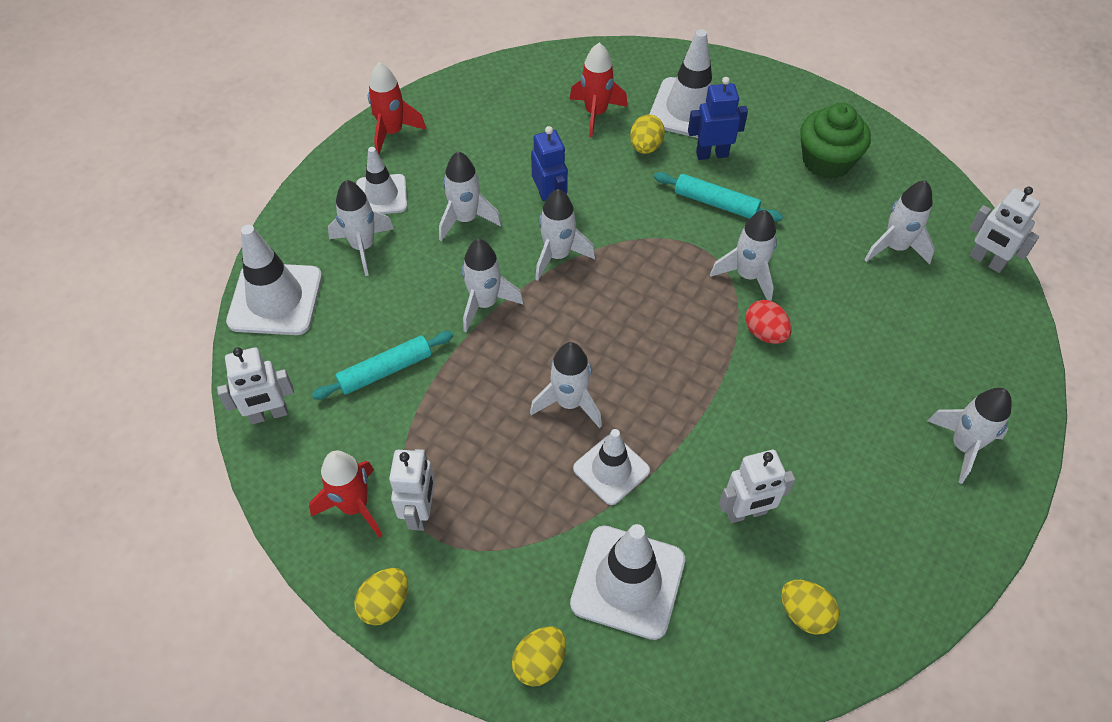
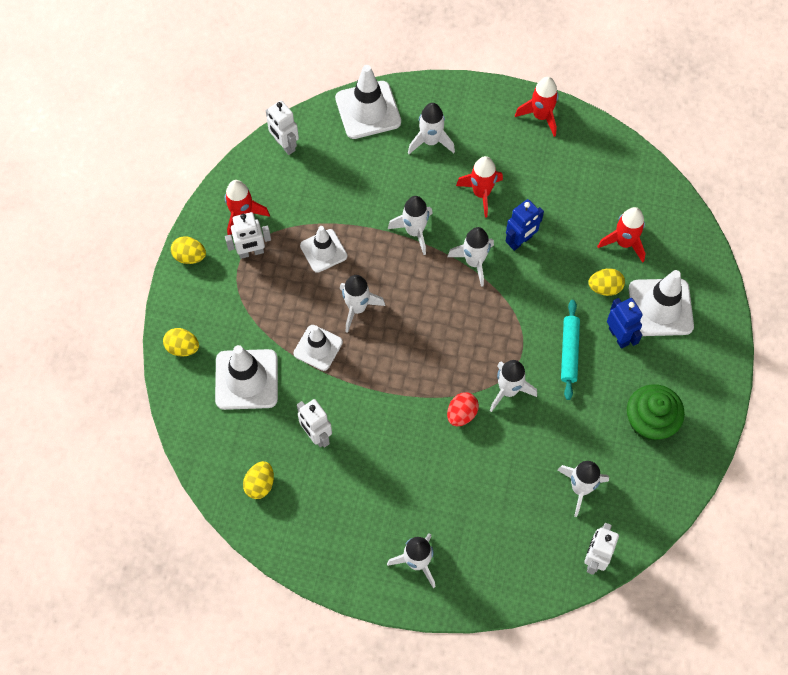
camera: 70 degrees right, 10 degrees up
(381, 195) = (479, 134): white traffic cone -> white traffic cone (323, 251)
(385, 371) = (340, 194): turquoise rolling pin -> none
(465, 219) = (481, 193): white rocket -> red rocket

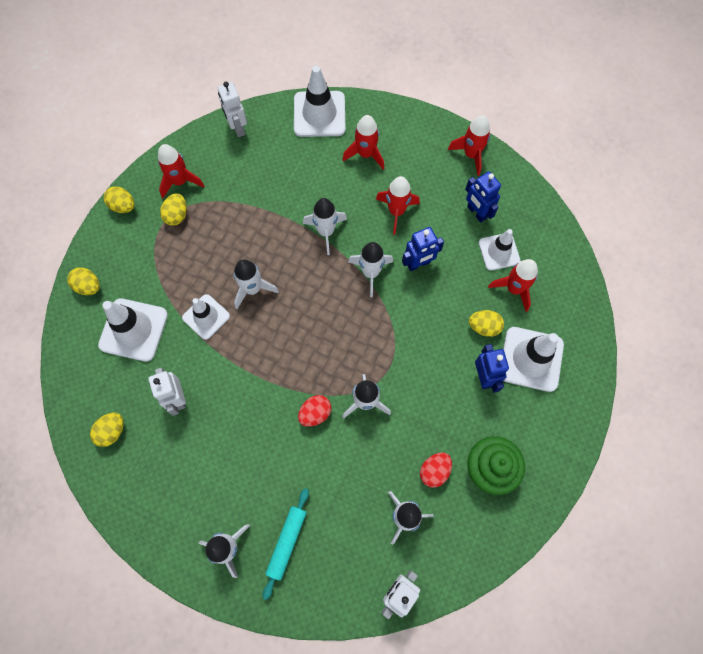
camera: 15 degrees right, 5 degrees up
(251, 252) = (177, 215): white robot -> yellow egg
(323, 251) = (240, 229): white traffic cone -> white traffic cone (499, 251)
(430, 141) = (365, 154): white rocket -> red rocket
(564, 175) = (476, 212): none -> blue robot
(569, 352) = (433, 380): turquoise rolling pin -> turquoise rolling pin (287, 542)
(596, 438) = (434, 471): none -> red egg

